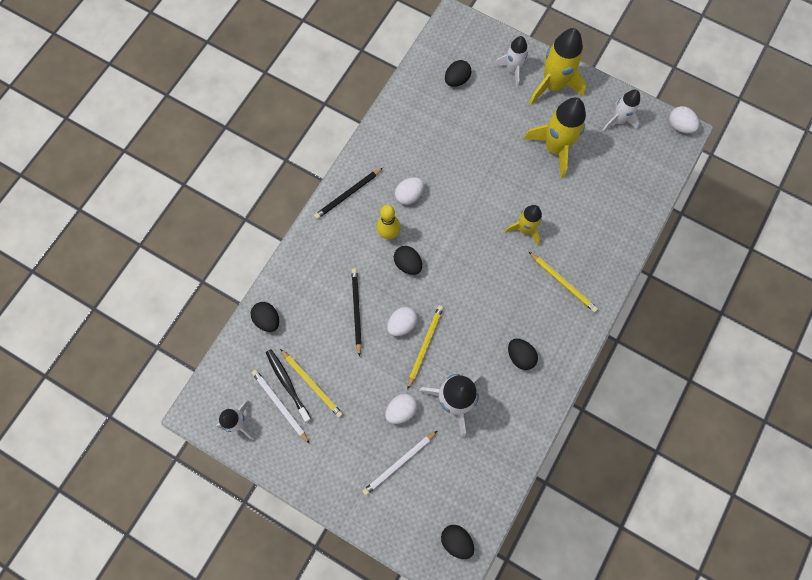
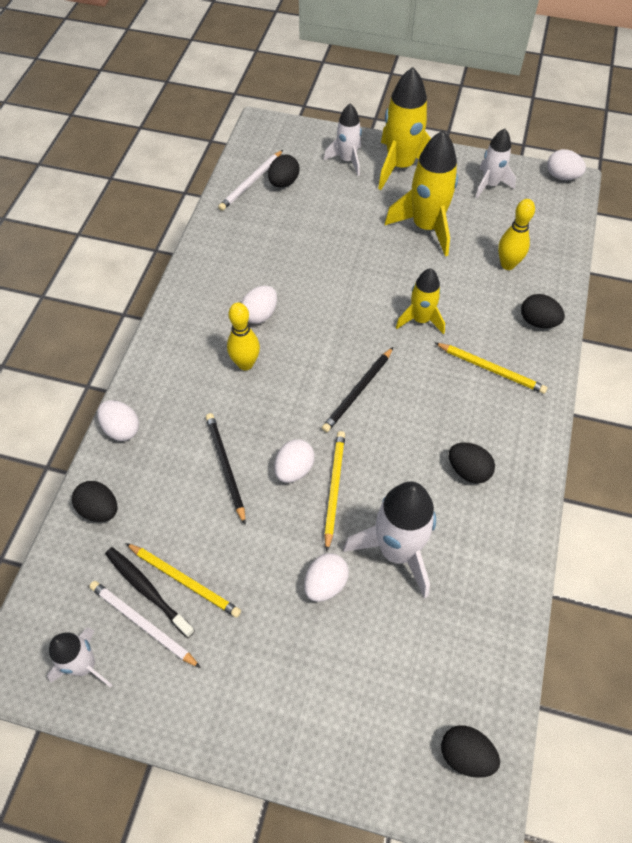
camera: 15 degrees left, 15 degrees down
(293, 263) = (121, 429): none -> white egg
(348, 194) = (179, 330): black pencil -> black pencil (358, 391)
(399, 463) = (344, 661): white pencil -> white pencil (251, 182)
(408, 264) = (281, 393): black egg -> black egg (538, 321)
(606, 197) = (507, 264): none -> yellow bowling pin

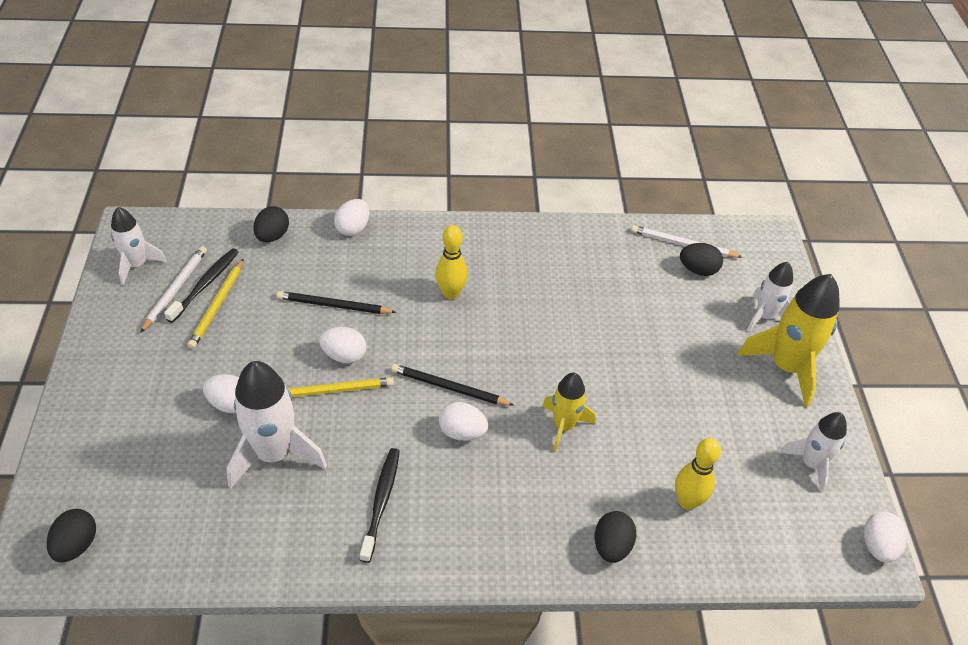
camera: 70 degrees right, 10 degrees down
(225, 467) = (334, 305): black pencil -> black pencil turned 135 degrees counterclockwise
(260, 314) = (514, 290): white egg -> white egg (462, 432)
(426, 227) = (703, 408): yellow rocket -> none
(468, 470) = (381, 502): black egg -> black toothbrush
(491, 369) = (521, 505): yellow pencil -> none

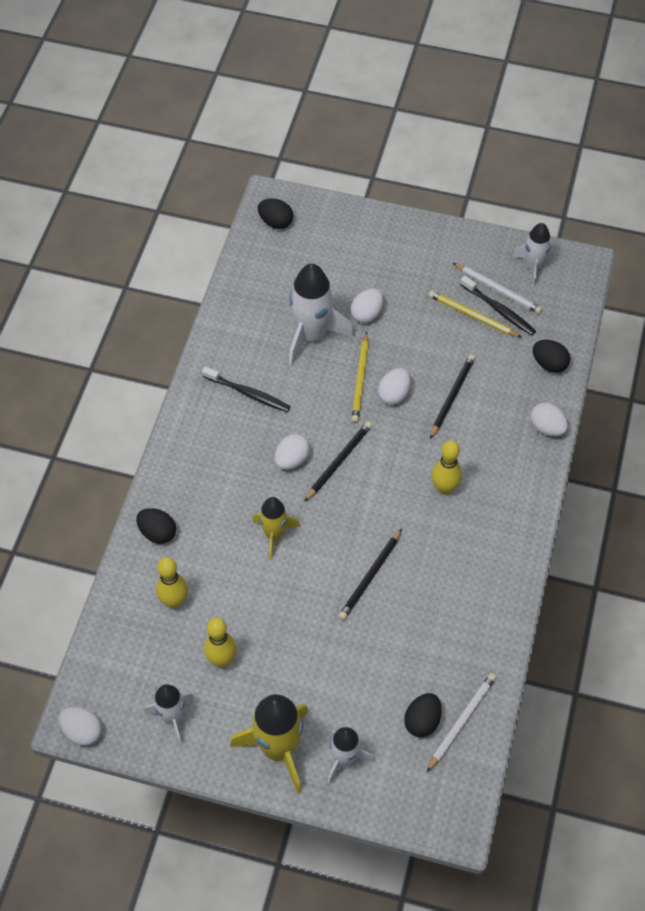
camera: 110 degrees right, 10 degrees up
(575, 333) = (370, 576): none -> black pencil
(727, 437) = (221, 659): none -> yellow bowling pin

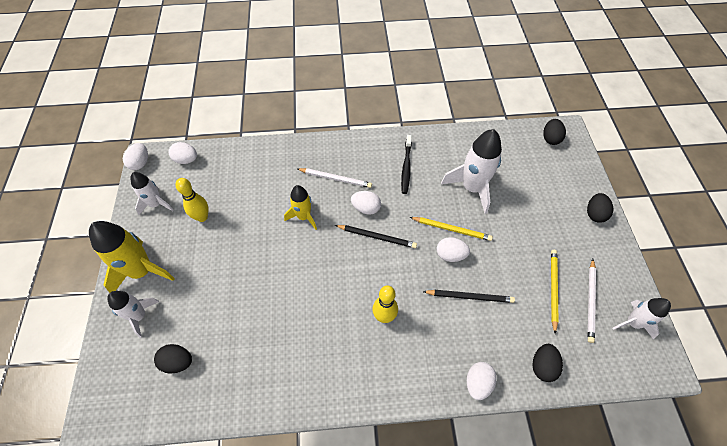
camera: 70 degrees right, 0 degrees up
(157, 533) = (283, 154): black egg -> black egg (594, 214)
(174, 601) = (238, 178): yellow bowling pin -> none
(360, 379) = (451, 229): yellow pencil -> yellow pencil turned 150 degrees counterclockwise
(367, 314) = (510, 215): white egg -> white egg (186, 160)
(370, 576) = (290, 287): black pencil -> none
(461, 721) = (182, 393): white pencil -> white pencil (335, 178)
(499, 310) = (571, 308): black toothbrush -> none

